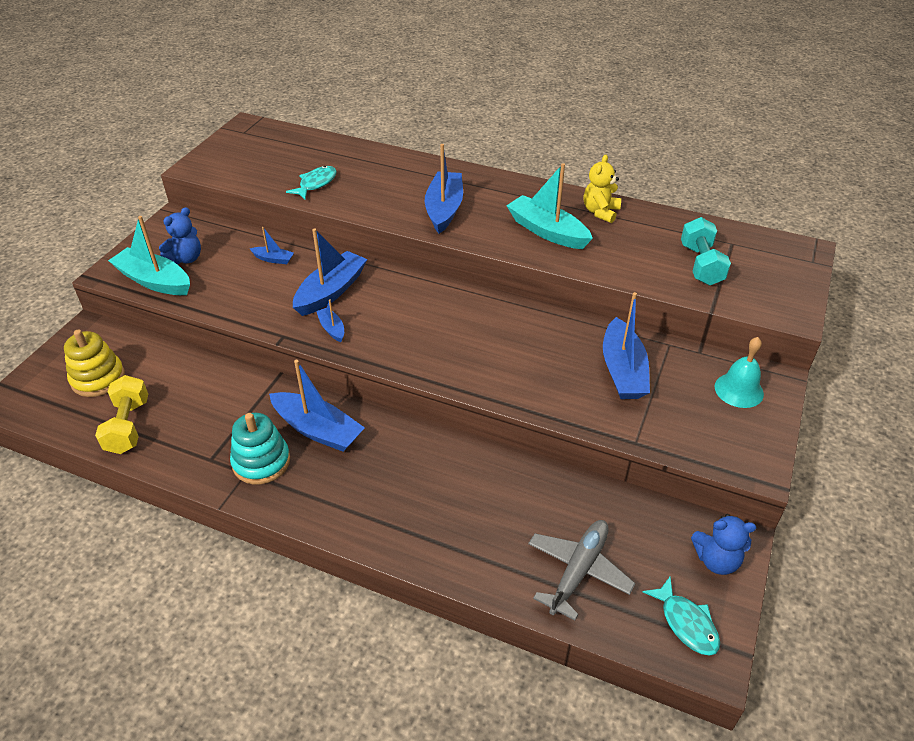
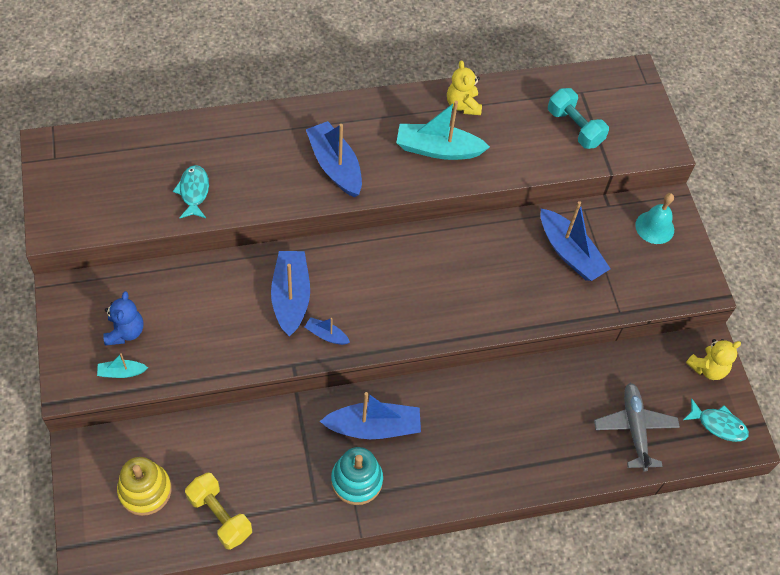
camera: 40 degrees left, 15 degrees up
(154, 281) = (121, 372): turquoise boat -> turquoise boat, size x0.49
(273, 259) = (207, 289): blue boat -> none
(716, 560) = (707, 368): blue teddy bear -> yellow teddy bear

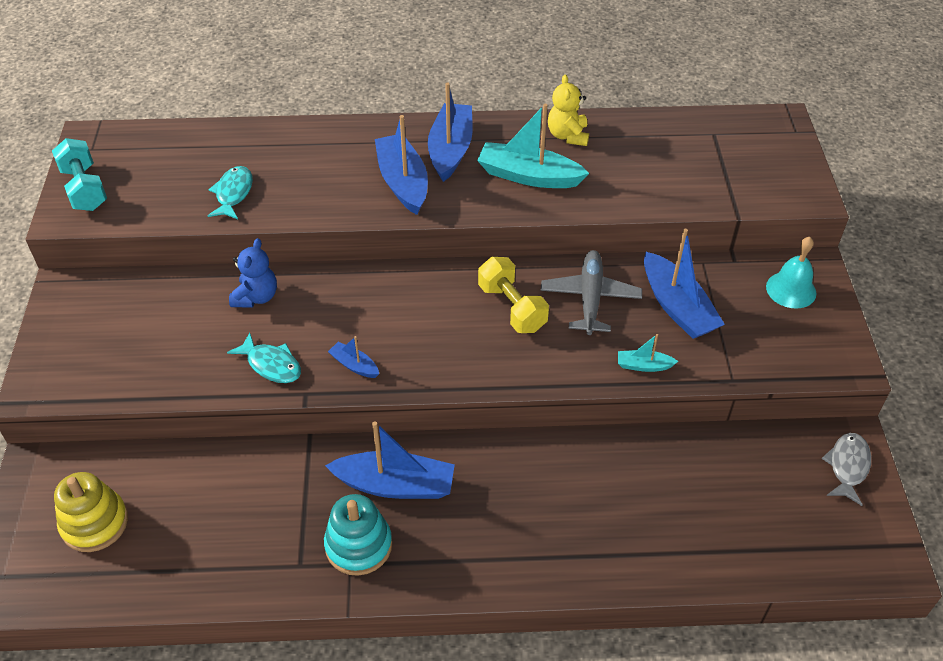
camera: 15 degrees right, 10 degrees down
(121, 372) = (100, 379): turquoise boat -> turquoise boat (643, 365)
(125, 332) = (119, 336): blue teddy bear -> blue teddy bear (256, 297)
(220, 516) = (175, 566): yellow dumbbell -> yellow dumbbell (512, 308)
(291, 297) = (322, 320): blue boat -> blue boat (450, 150)
(574, 128) = (699, 168): turquoise dumbbell -> turquoise dumbbell (84, 189)
(634, 429) = (738, 529): grey plane -> grey plane (590, 298)
(707, 368) = (847, 466): yellow teddy bear -> grey fish
(718, 424) = (855, 538): turquoise fish -> turquoise fish (271, 365)

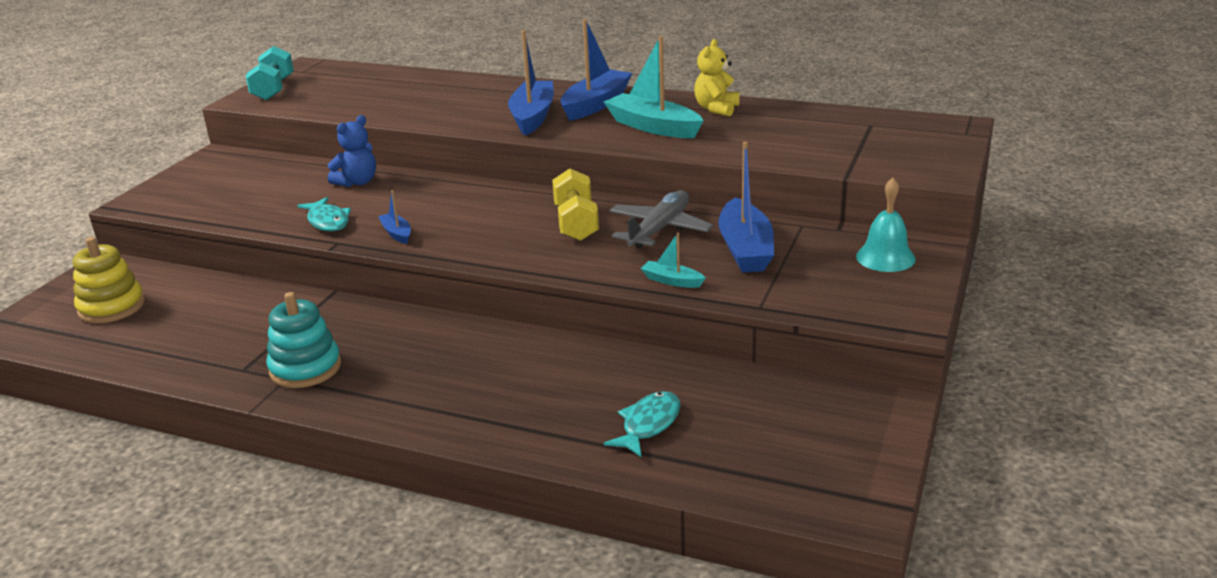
camera: 25 degrees right, 20 degrees down
(233, 193) = (383, 105): turquoise fish -> turquoise fish (648, 424)
(395, 485) = (377, 337): blue boat -> none
(847, 466) = (866, 424): grey fish -> none

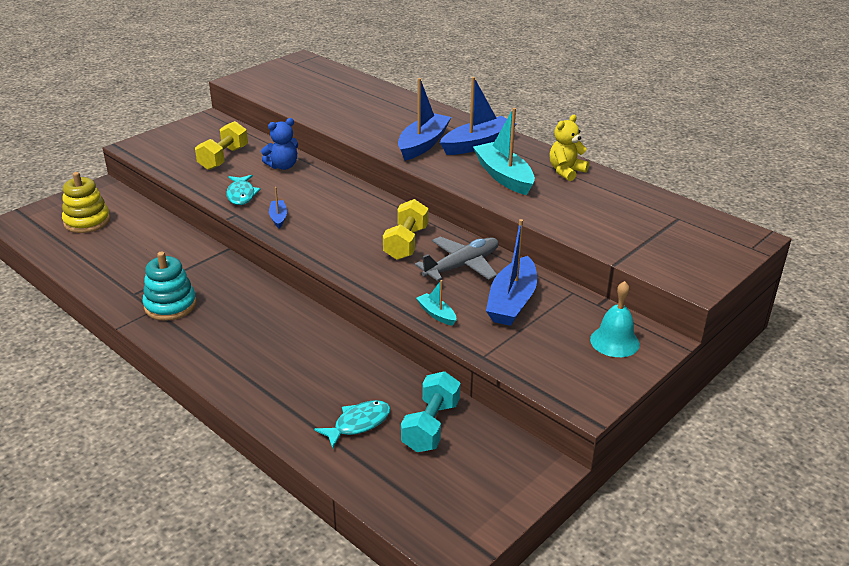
camera: 20 degrees right, 5 degrees up
(271, 190) = (223, 158): none -> yellow dumbbell
(273, 89) = (265, 75): turquoise dumbbell -> turquoise dumbbell (431, 426)

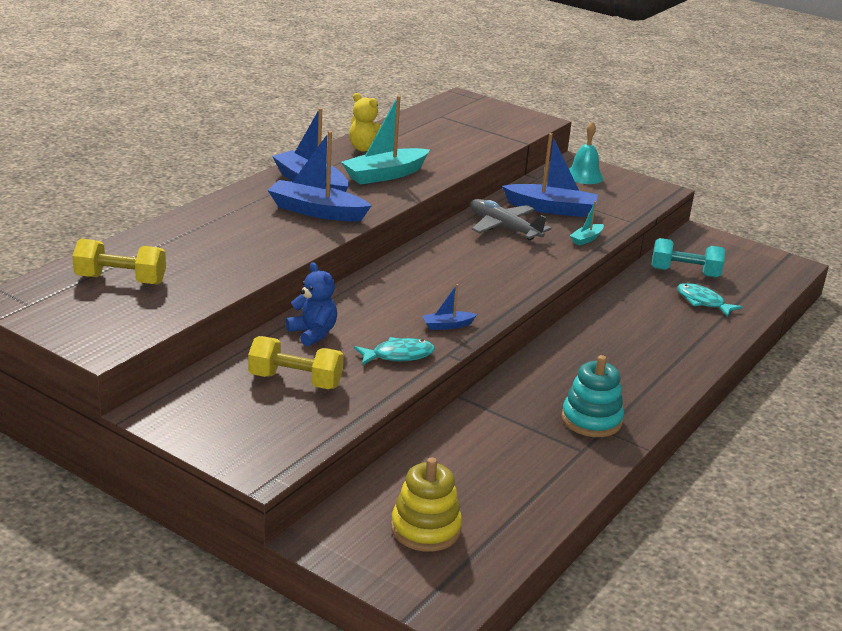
camera: 100 degrees left, 5 degrees down
(406, 243) = (474, 253): yellow dumbbell -> yellow dumbbell (120, 280)

